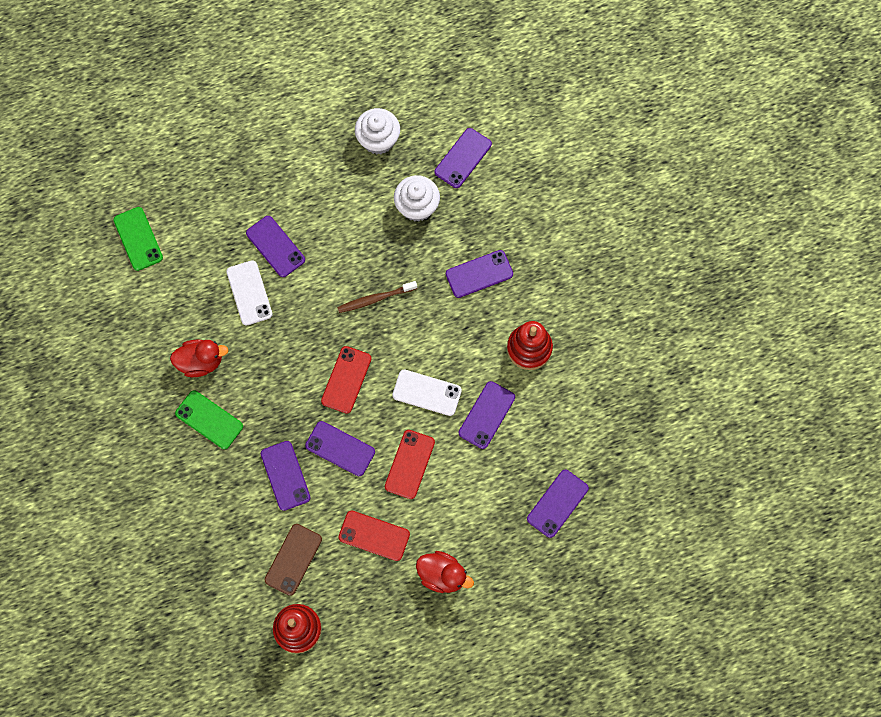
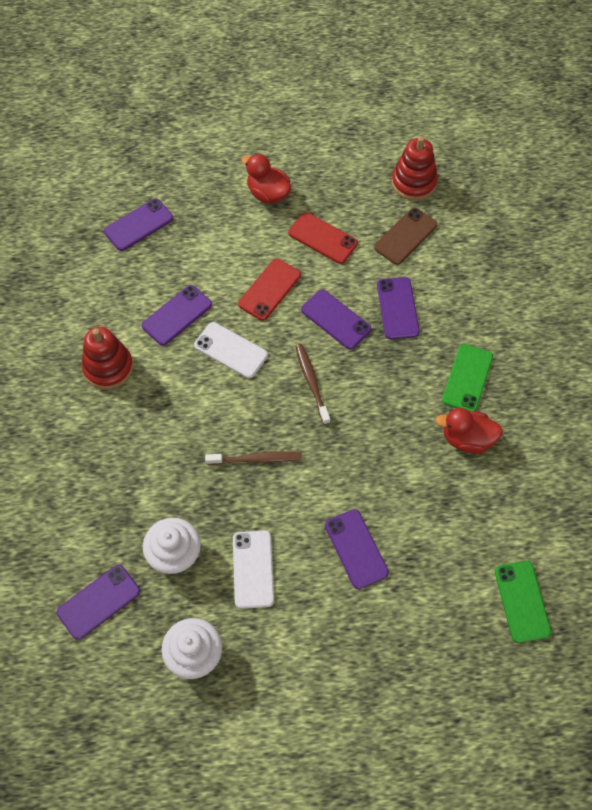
camera: 165 degrees left, 10 degrees down
(209, 420) = (467, 378): green phone -> green phone turned 60 degrees clockwise
(249, 293) = (398, 501): white phone -> white phone (253, 569)
(346, 379) = (312, 383): red phone -> brown toothbrush
(479, 274) = (131, 458): purple phone -> none

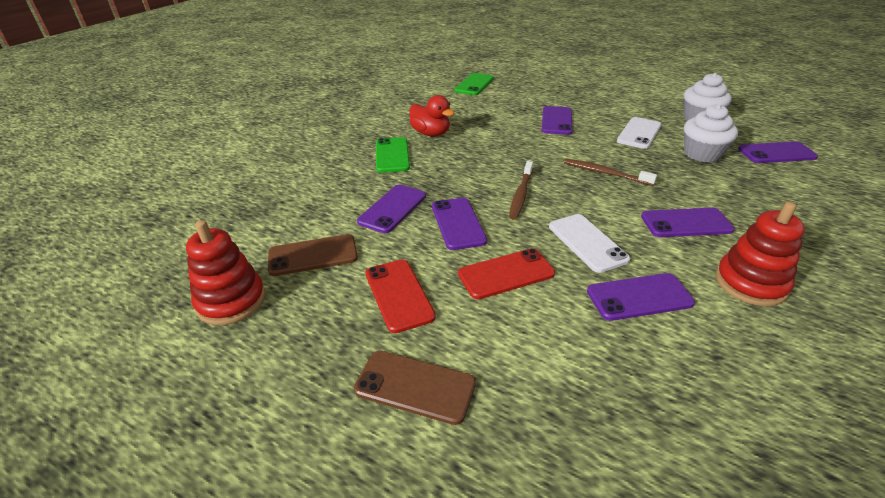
camera: 145 degrees left, 25 degrees down
(138, 225) = (661, 450): purple phone -> purple phone (686, 223)
(268, 193) = (415, 386): red duck -> brown phone
(467, 378) = (392, 155): green phone -> green phone turned 60 degrees counterclockwise

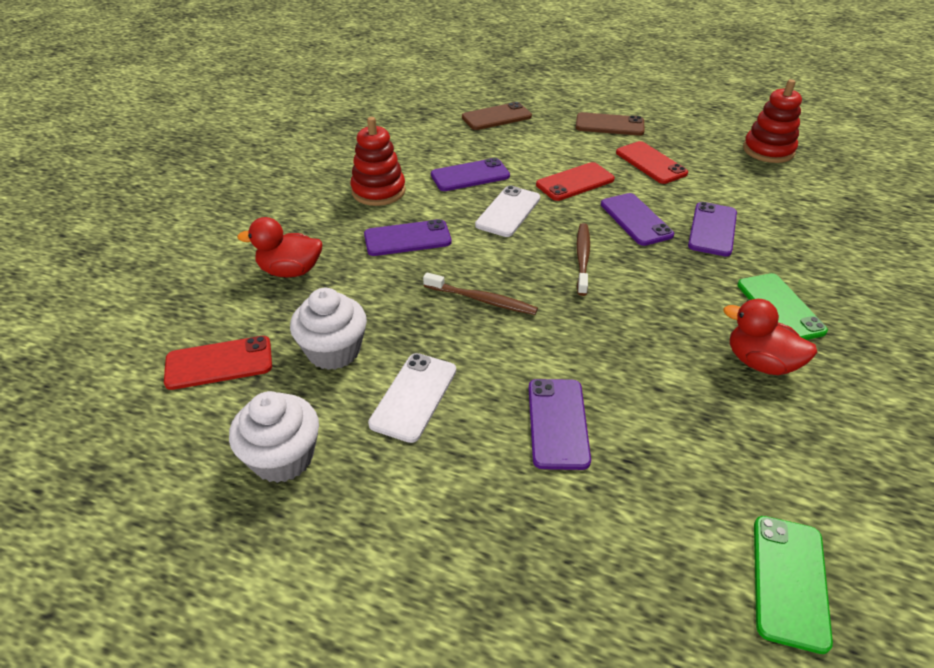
camera: 170 degrees right, 5 degrees up
(313, 255) = (744, 182): brown phone -> brown phone (496, 117)
(587, 243) = (508, 212): white phone -> white phone turned 60 degrees clockwise
(776, 153) = (219, 363): purple phone -> red phone
(779, 203) = (290, 271): none -> red duck

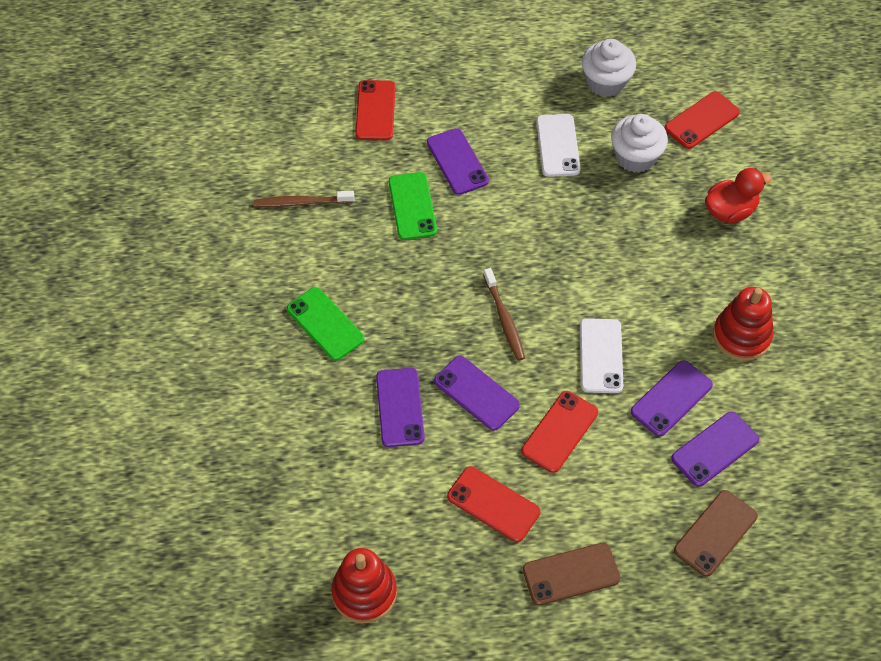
camera: 155 degrees right, 15 degrees up
(407, 238) = (666, 283): purple phone -> purple phone (715, 449)
(481, 300) = (562, 241): brown toothbrush -> brown toothbrush (302, 202)
(653, 550) = (375, 110): none -> red phone
(760, 363) = (334, 260): red duck -> none
(789, 581) = (301, 121): green phone -> green phone (412, 206)

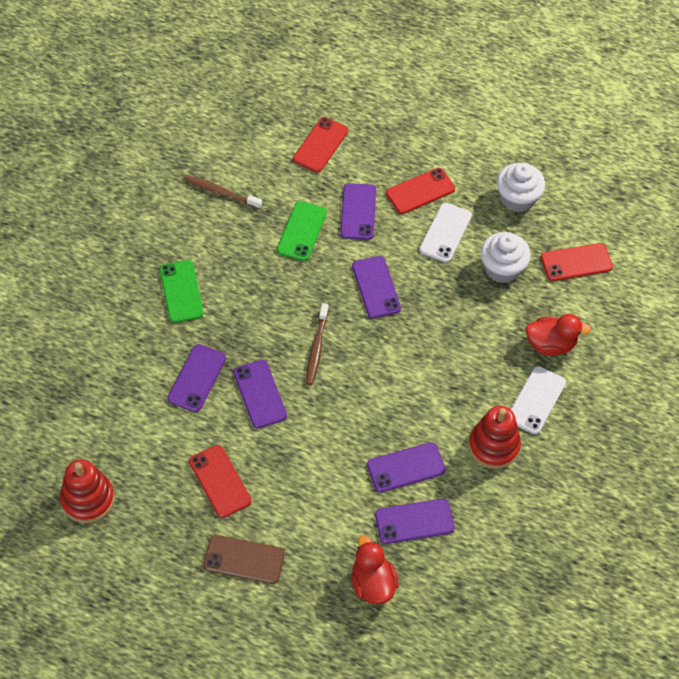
camera: 25 degrees right, 0 degrees up
(524, 230) = (376, 287): none -> purple phone
(559, 431) = (303, 452): red phone -> red phone (420, 191)
(601, 356) = (372, 410): white phone -> white phone (536, 400)
(715, 533) = (372, 584): brown phone -> red duck

